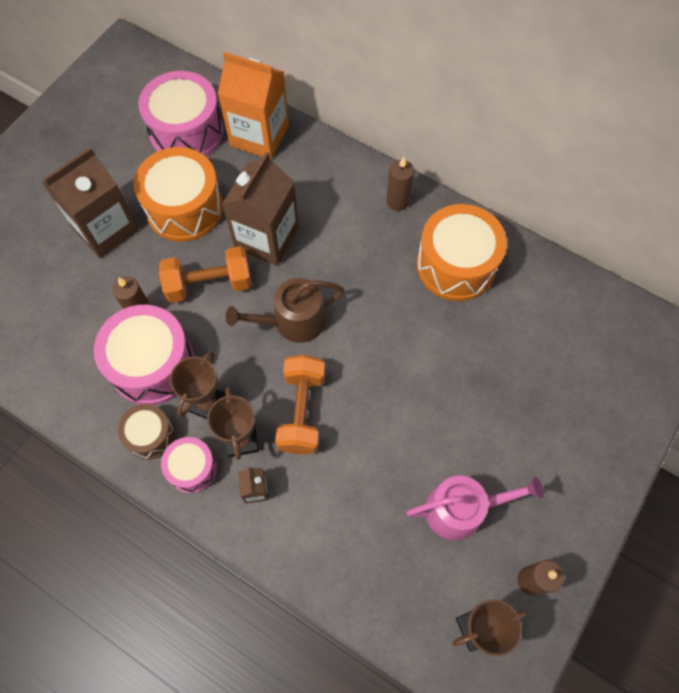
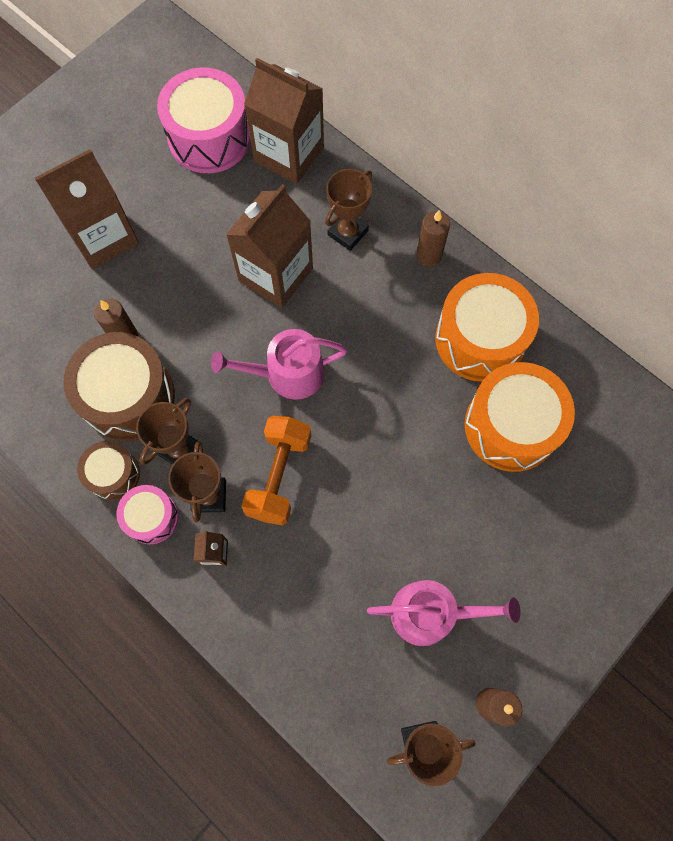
camera: 10 degrees right, 5 degrees up
(152, 364) = (128, 397): pink drum -> brown drum
(184, 208) = (192, 226): orange drum -> orange drum (511, 426)
(209, 284) = (204, 317): orange dumbbell -> none
(259, 136) = (289, 154): orange carton -> brown carton
(293, 321) = (287, 374): brown watering can -> pink watering can
(323, 193) = (347, 233): none -> brown trophy

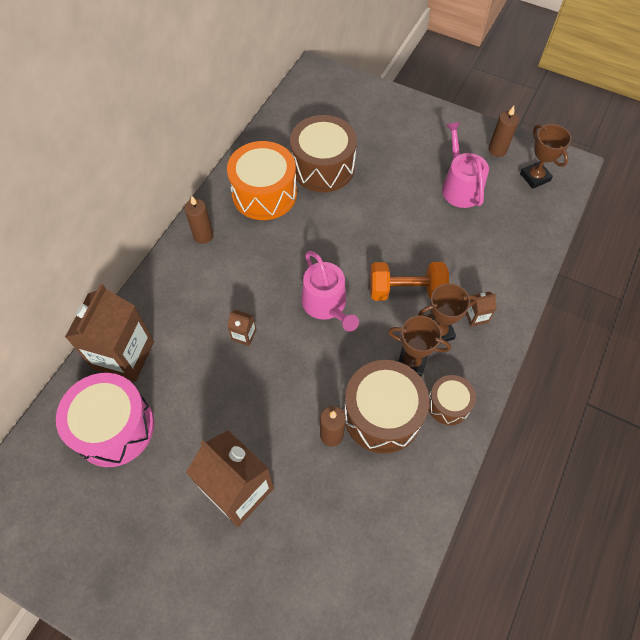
camera: 105 degrees left, 10 degrees down
(151, 517) = (469, 365): pink drum -> none
(275, 274) = (244, 335): brown carton -> brown carton, size x0.42
(347, 233) = (194, 293): brown trophy -> none
(511, 426) = (323, 167): orange drum -> brown drum

